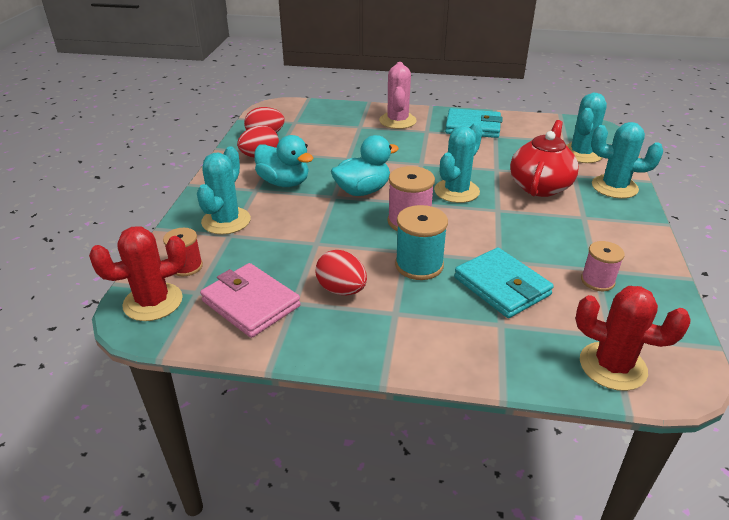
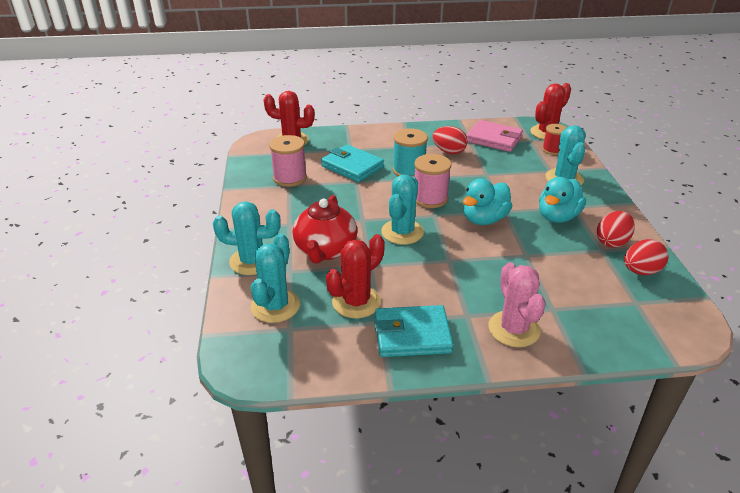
camera: 165 degrees right, 0 degrees up
(284, 182) = (557, 217): turquoise duck -> turquoise duck turned 75 degrees counterclockwise
(512, 148) = (356, 302): none -> red cactus
(597, 281) = (290, 178): pink spool -> pink spool, size x1.52

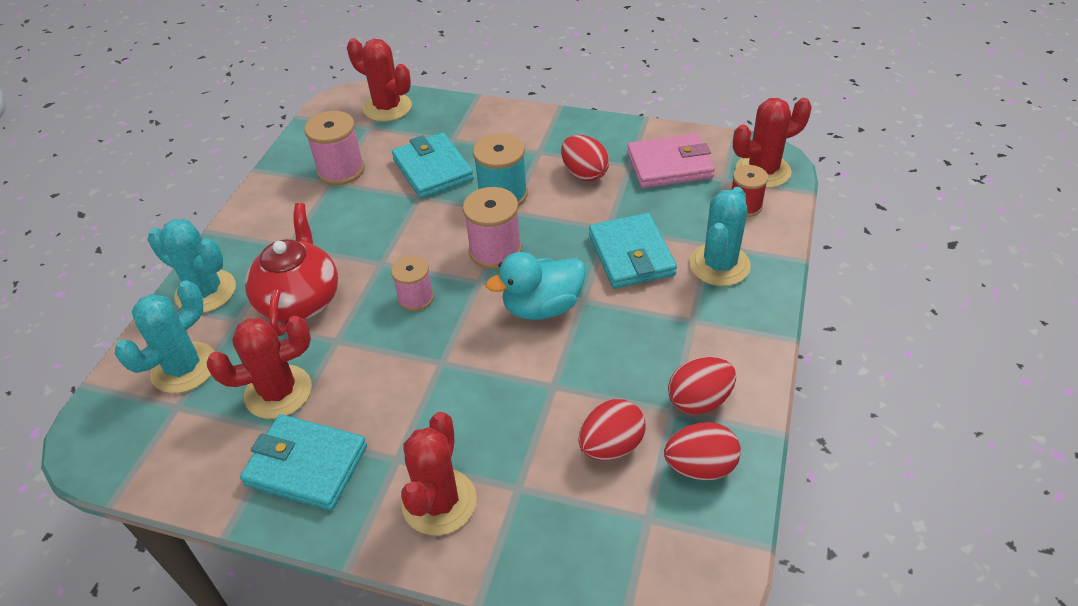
camera: 25 degrees right, 10 degrees up
(325, 250) = (300, 300): red teapot -> red teapot turned 150 degrees clockwise
(402, 232) = (416, 298): turquoise cactus -> pink spool
(494, 139) = (669, 165): pink wallet -> pink wallet turned 60 degrees counterclockwise
(512, 184) = (631, 255): none -> turquoise wallet
(514, 329) = (439, 502): pink cactus -> red cactus
(557, 217) = (652, 332): turquoise duck -> none
(585, 274) = (611, 446): none -> red egg

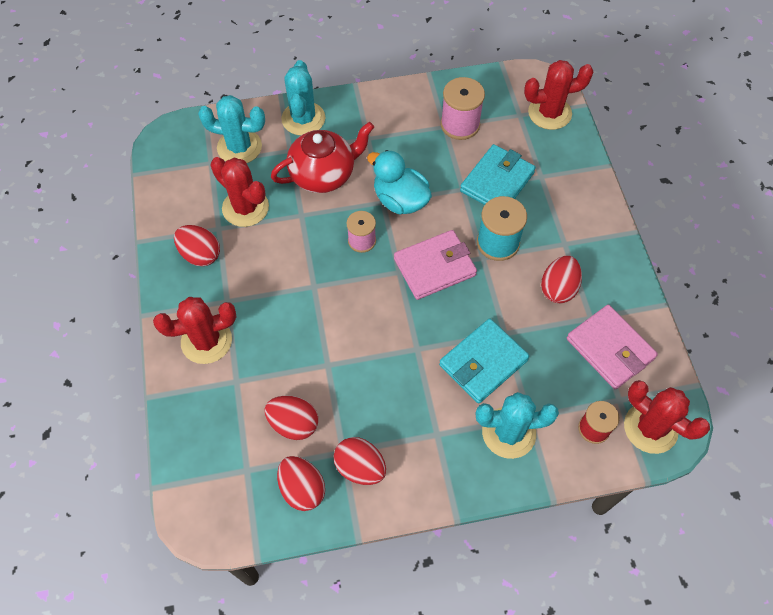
camera: 60 degrees right, 15 degrees up
(306, 465) = (200, 255): turquoise wallet -> red egg
(387, 108) = (549, 113): red cactus -> red cactus turned 75 degrees clockwise
(495, 251) = (434, 267): pink spool -> pink wallet
(542, 307) = (395, 324): turquoise duck -> turquoise duck (400, 200)

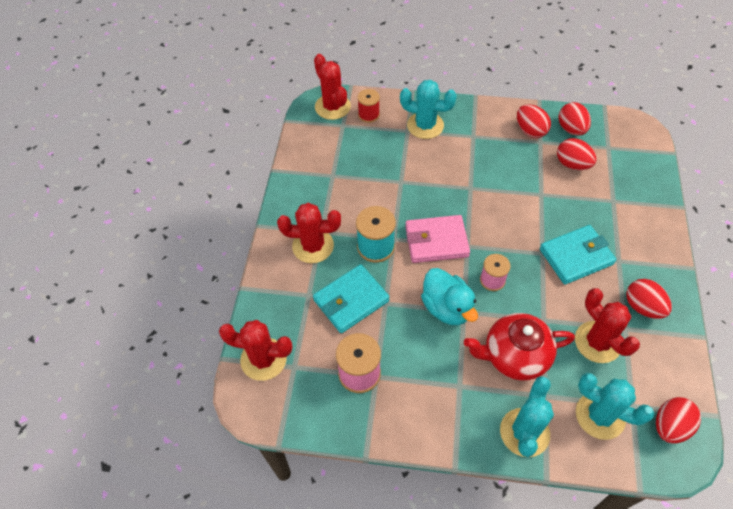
camera: 160 degrees left, 5 degrees down
(206, 341) = (637, 234): red cactus -> red cactus (313, 246)
(483, 363) = (425, 167): turquoise wallet -> turquoise wallet (576, 257)
(558, 288) = (345, 200): red egg -> red egg (670, 426)
(610, 349) = (331, 153): pink wallet -> none

